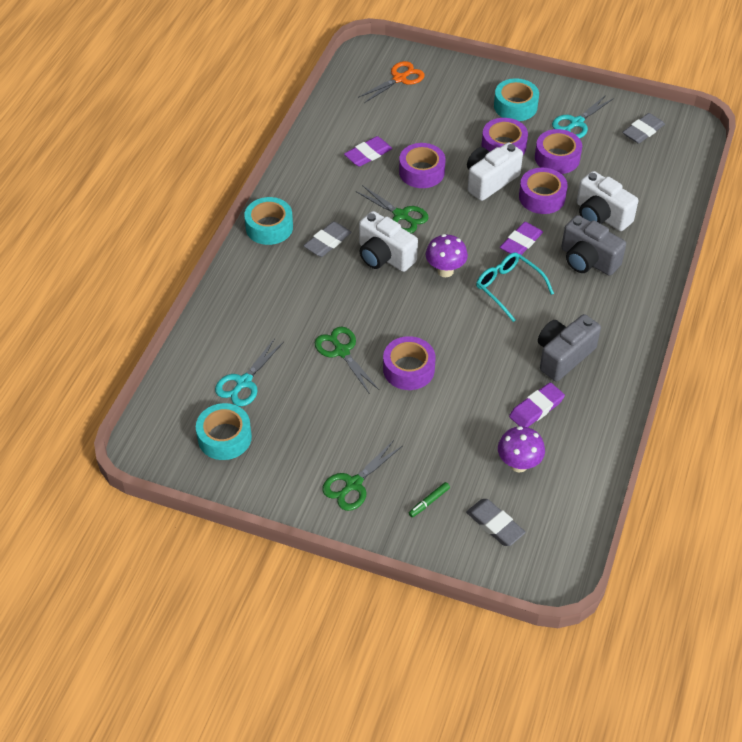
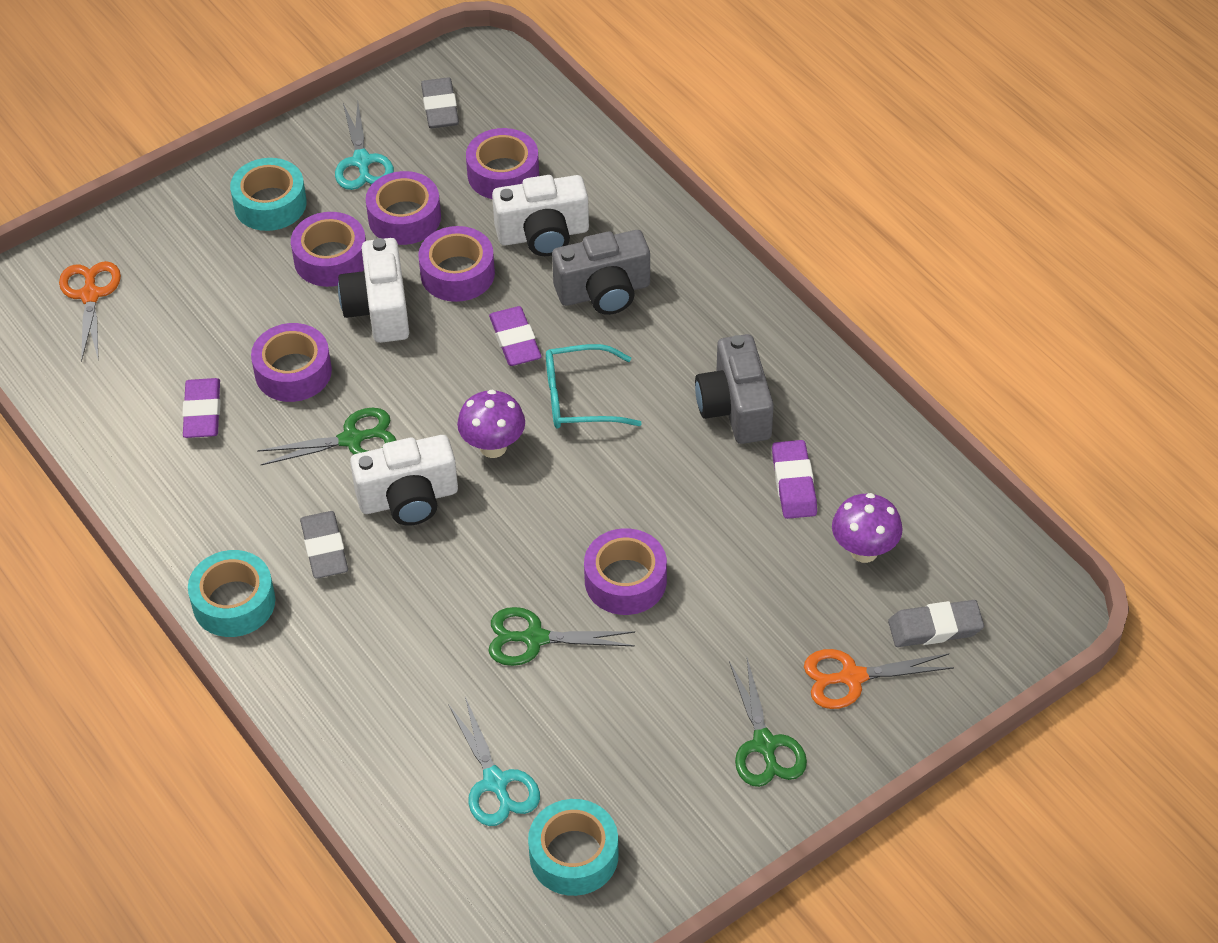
camera: 55 degrees left, 0 degrees up
(429, 502) = (852, 677): green marker -> orange scissors
(625, 178) = (503, 174): none -> purple tape

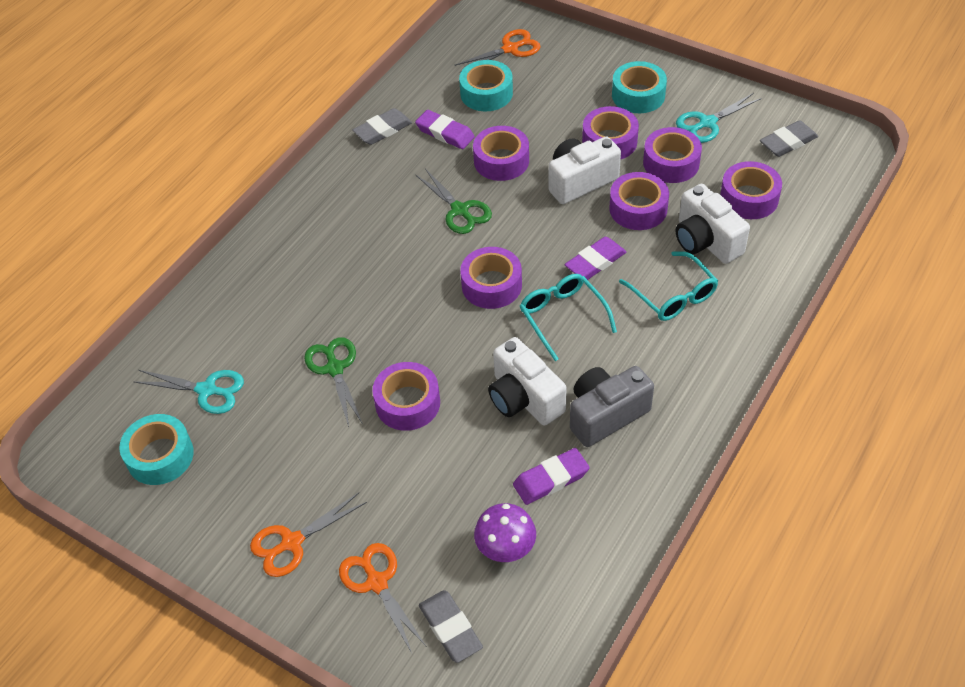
camera: 70 degrees right, 0 degrees up
(202, 412) = (445, 133): purple eraser -> purple eraser turned 60 degrees clockwise
(234, 602) = (302, 205): turquoise tape -> turquoise tape (486, 93)
(324, 549) = (363, 231): grey eraser -> grey eraser (383, 130)
(408, 499) = (424, 257): white camera -> white camera (524, 398)
(493, 447) = (491, 285): purple mushroom -> purple tape
(495, 782) = (207, 390): turquoise scissors -> turquoise scissors turned 120 degrees counterclockwise
(604, 292) = (673, 295): grey camera -> turquoise glasses
(764, 745) = (292, 542): green scissors -> orange scissors

